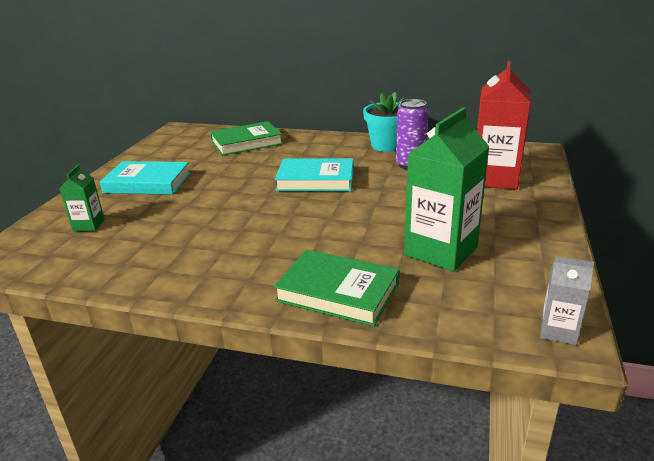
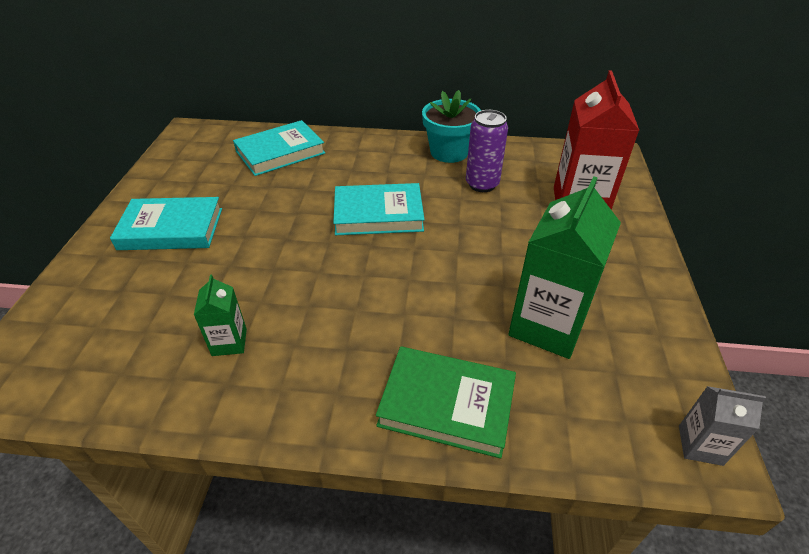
camera: 10 degrees left, 15 degrees up
(88, 225) = (111, 310): green carton -> green carton (229, 342)
(246, 142) = (280, 152): green book -> turquoise book

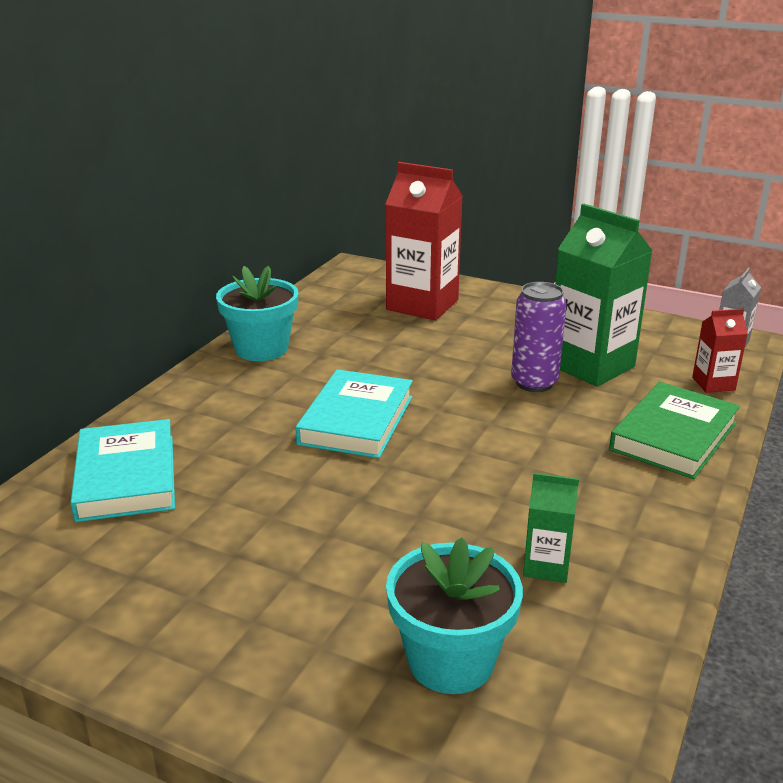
camera: 70 degrees left, 15 degrees down
(131, 313) = (451, 660): none -> turquoise flower pot
(171, 229) = (258, 610): turquoise book -> none
(482, 184) = (347, 344): purple can -> purple can (534, 383)
(578, 432) = (713, 384): none -> red carton

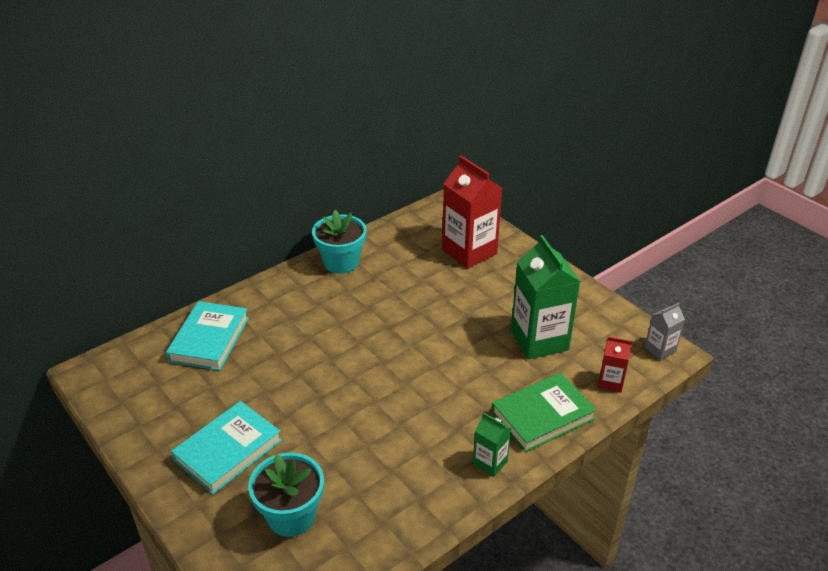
camera: 25 degrees right, 10 degrees up
(356, 420) = (357, 338): turquoise book -> turquoise book (228, 450)
(534, 383) = (489, 343): purple can -> none
(546, 566) = (385, 479): green carton -> green carton (490, 462)

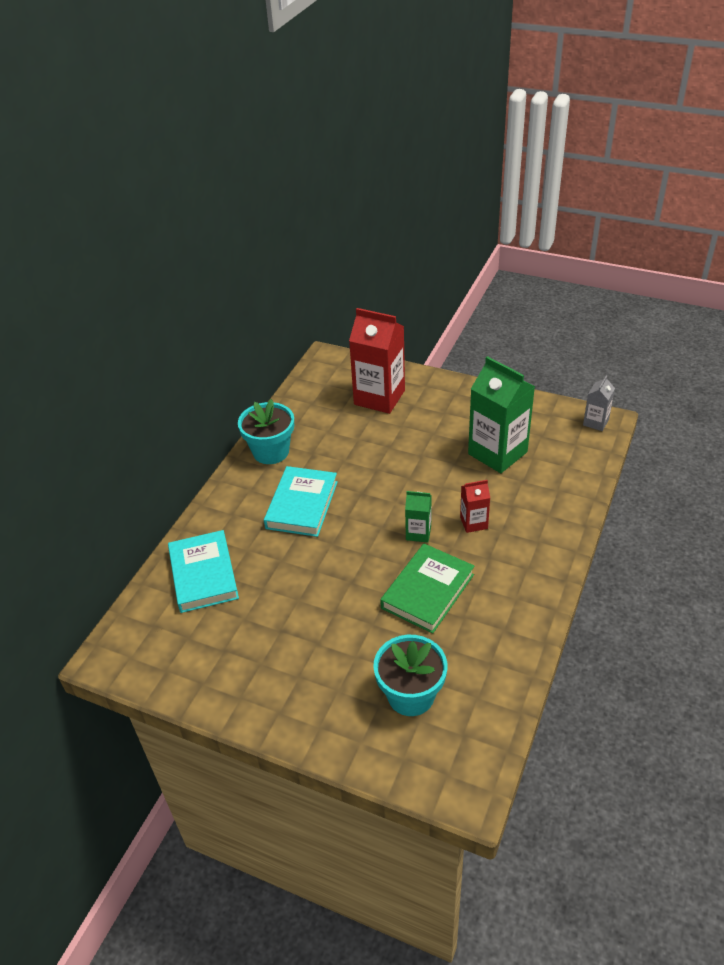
camera: 25 degrees left, 5 degrees up
(228, 450) = (307, 666): turquoise book -> turquoise book (302, 505)
(490, 462) = (537, 573): green carton -> green carton (418, 533)
(542, 416) = (548, 516): green book -> green book (427, 591)
(610, 382) = (579, 465): red carton -> red carton (473, 523)

